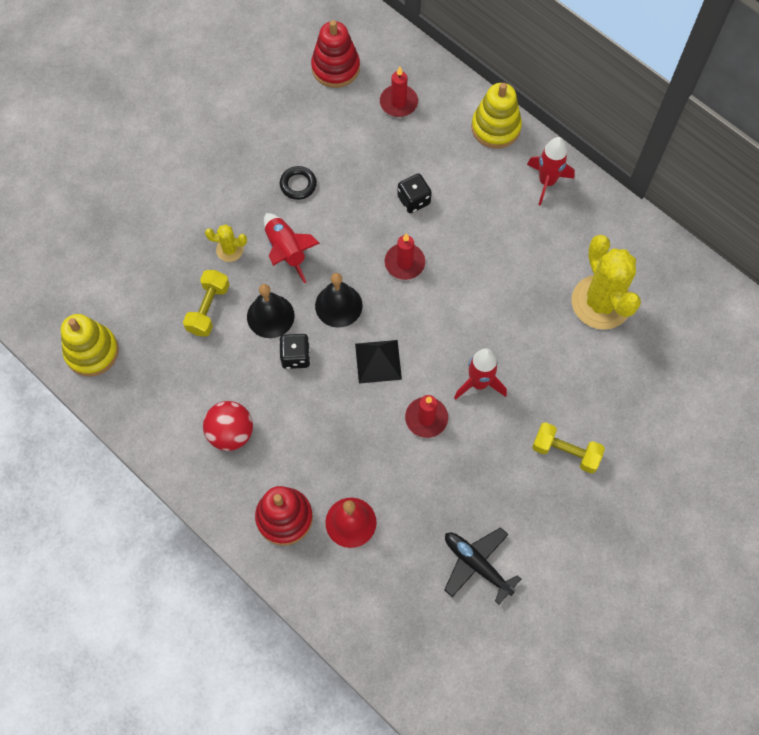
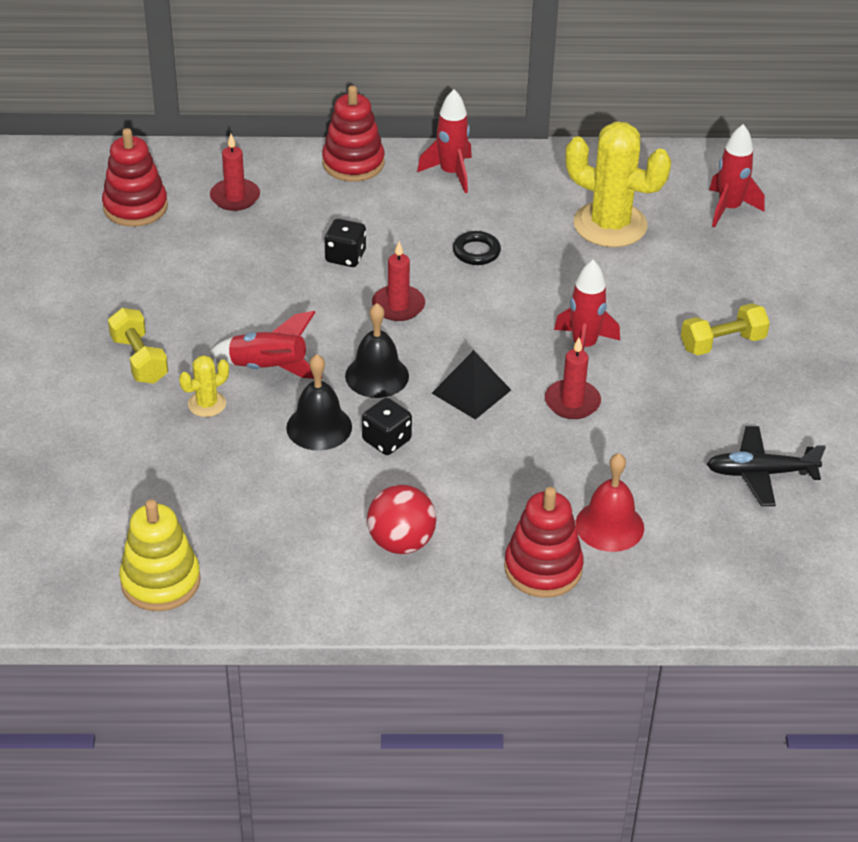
camera: 45 degrees left, 25 degrees down
(208, 309) = (246, 463): yellow dumbbell -> yellow dumbbell (139, 360)
(298, 184) = (213, 313): black ring -> black ring (476, 252)
(495, 127) = (353, 163): yellow stacking toy -> red stacking toy
(695, 351) = (729, 209): none -> red rocket

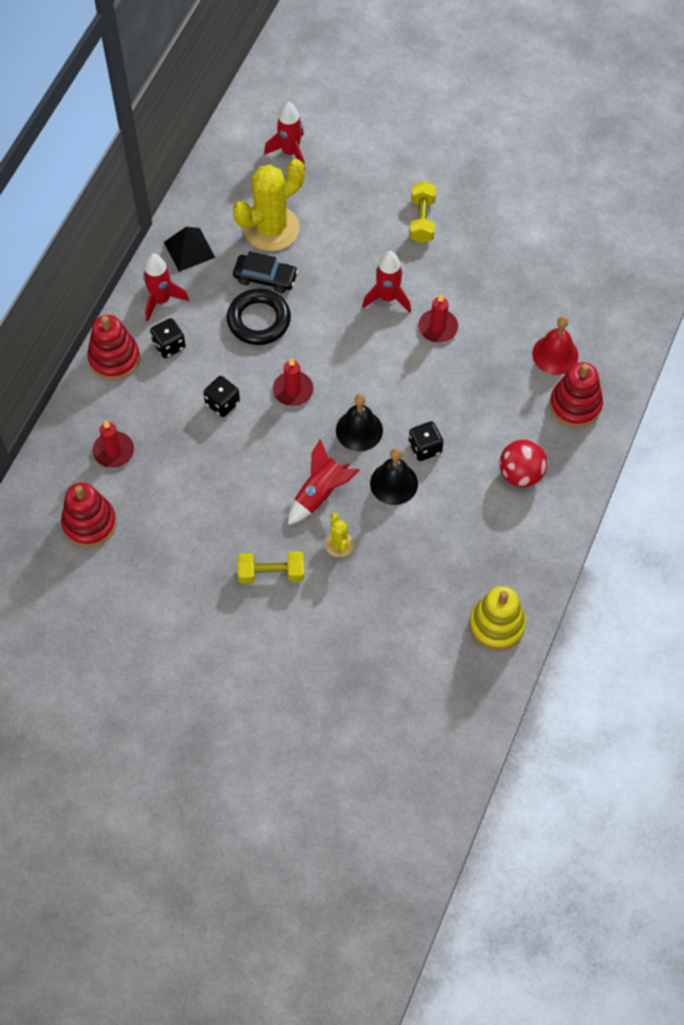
camera: 65 degrees left, 20 degrees up
(396, 196) = (169, 345): none -> black dice
(471, 391) = (401, 380): black pyramid -> black pyramid (189, 249)
(476, 252) = (259, 320): black ring -> black ring, size x1.72
(538, 240) = (265, 278): none -> black car
(760, 473) = (546, 255): black plane -> none

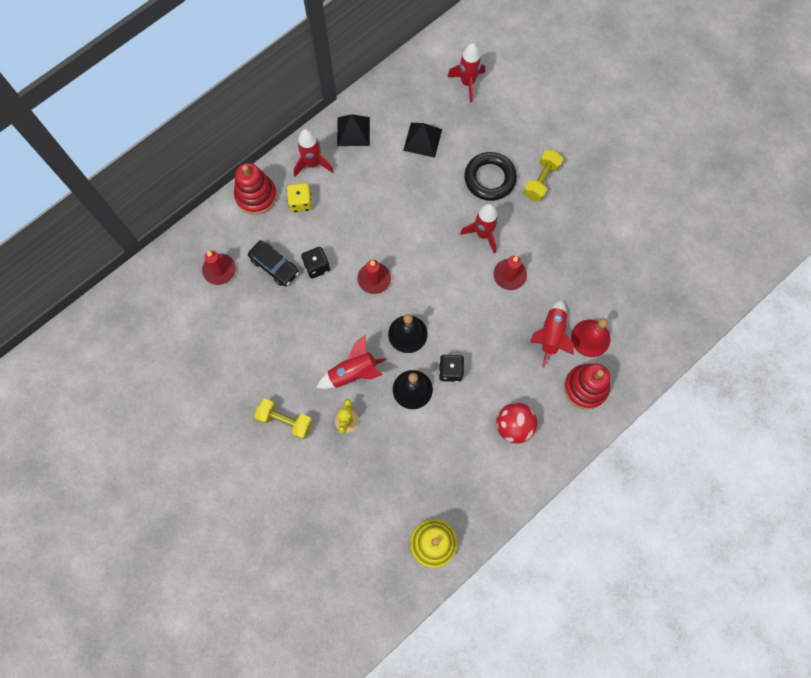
camera: 25 degrees right, 10 degrees up
(89, 523) = (174, 320): red stacking toy -> none
(169, 345) = (300, 202): black dice -> yellow dice
(259, 320) = (376, 211): black ring -> black ring (489, 178)
(265, 278) = (398, 178): black car -> black car (274, 266)
(271, 228) = (422, 139): yellow cactus -> black pyramid
(513, 369) = (551, 336): none -> red rocket

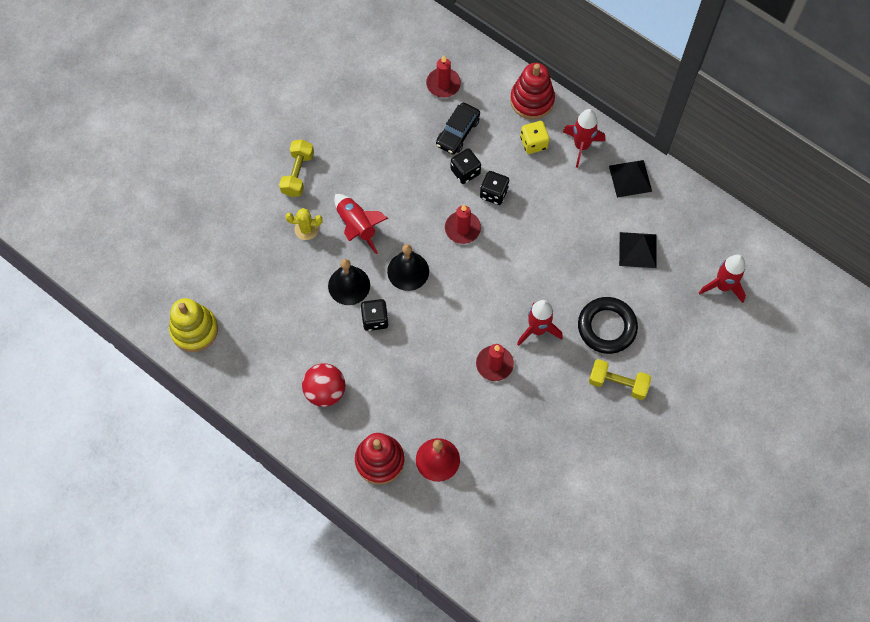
camera: 80 degrees right, 5 degrees down
(344, 246) = (494, 193): none -> black dice
(551, 336) = (432, 417): red rocket -> none

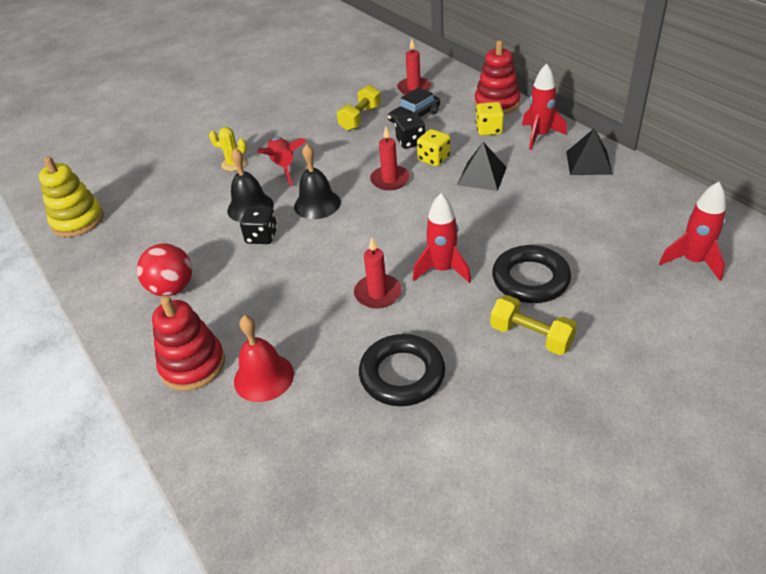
camera: 20 degrees right, 25 degrees down
(298, 174) = (249, 129): yellow dumbbell -> yellow dumbbell (360, 118)
(494, 193) = (434, 159): black dice -> yellow dice
(536, 436) = (402, 374): none -> black ring
(638, 250) = (586, 217): black pyramid -> black pyramid (482, 176)

